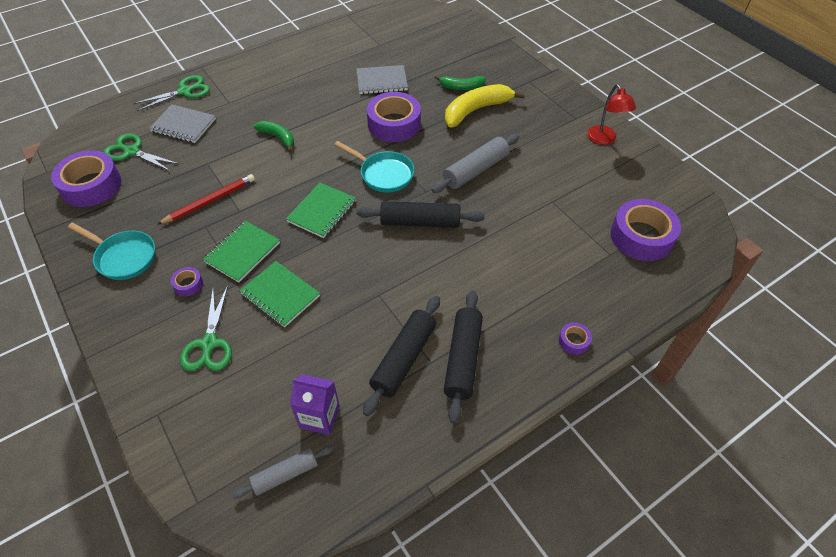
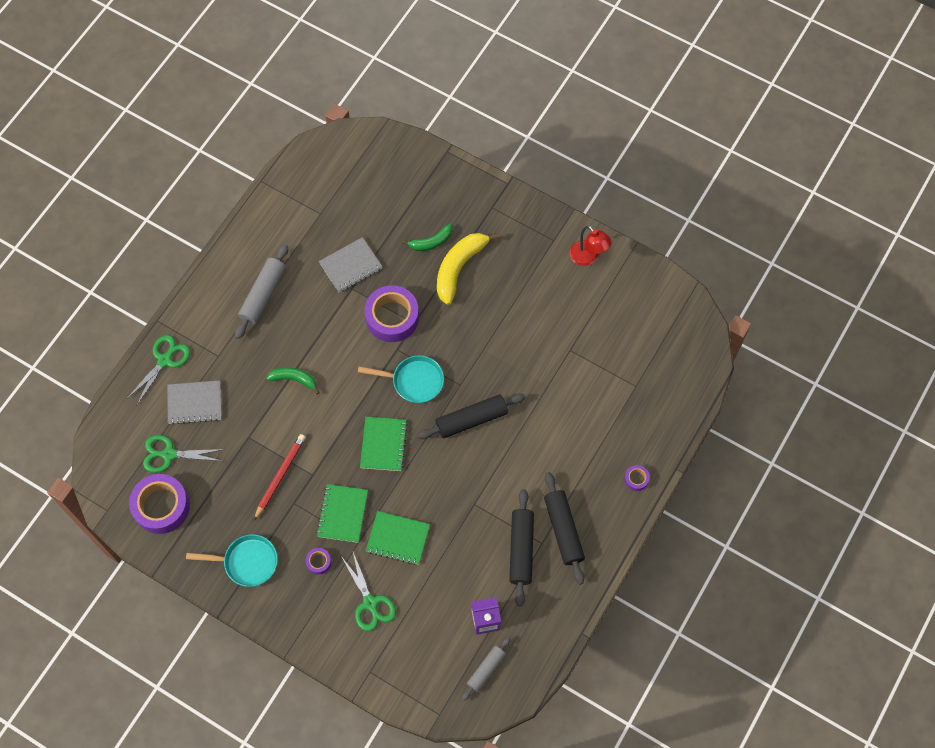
camera: 25 degrees left, 15 degrees up
(476, 170) = (492, 342): grey rolling pin -> grey rolling pin (263, 295)
(641, 236) = (654, 357): purple tape -> none

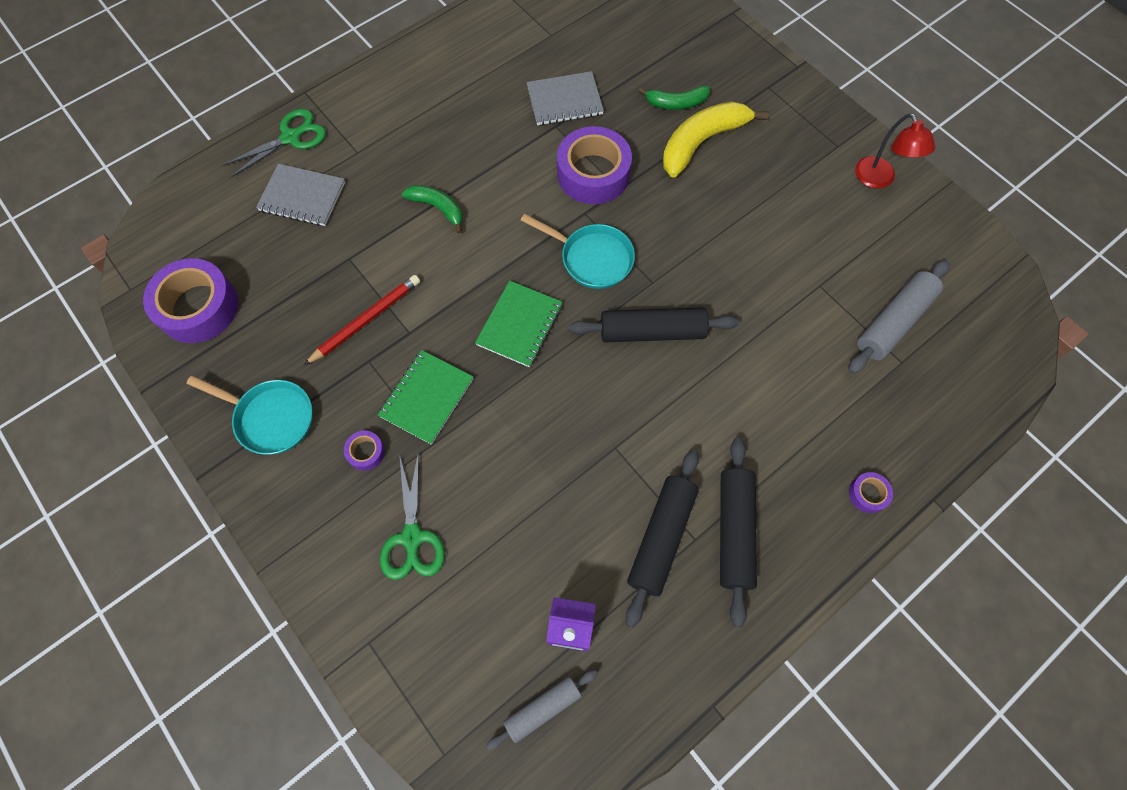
camera: 20 degrees right, 0 degrees up
(169, 454) = (240, 247): green scissors -> none
(263, 295) = (443, 101): grey rolling pin -> grey rolling pin (894, 322)
(398, 538) = (489, 458): green notebook -> none

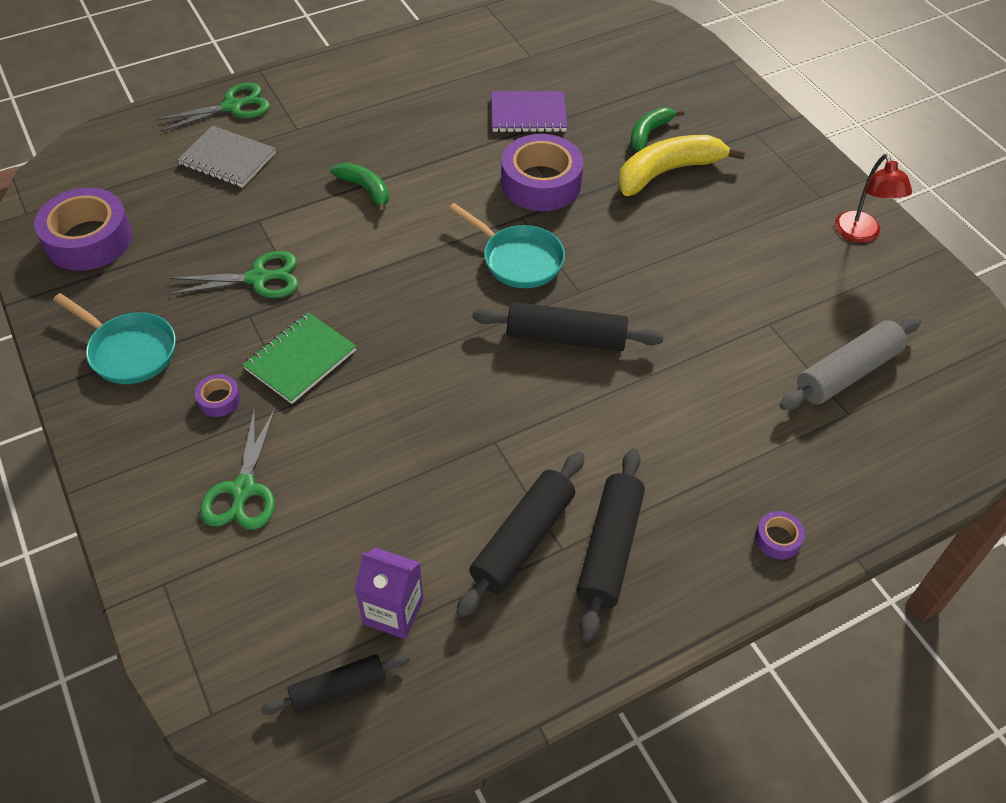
camera: 10 degrees right, 15 degrees down
(366, 320) = (258, 278): red pencil -> green scissors
(519, 325) = (421, 308): green notebook -> none
(543, 708) = (338, 688): grey rolling pin -> black rolling pin
(564, 101) = (528, 114): grey notebook -> purple notebook
(676, 103) = (649, 133): green banana -> green banana turned 120 degrees clockwise

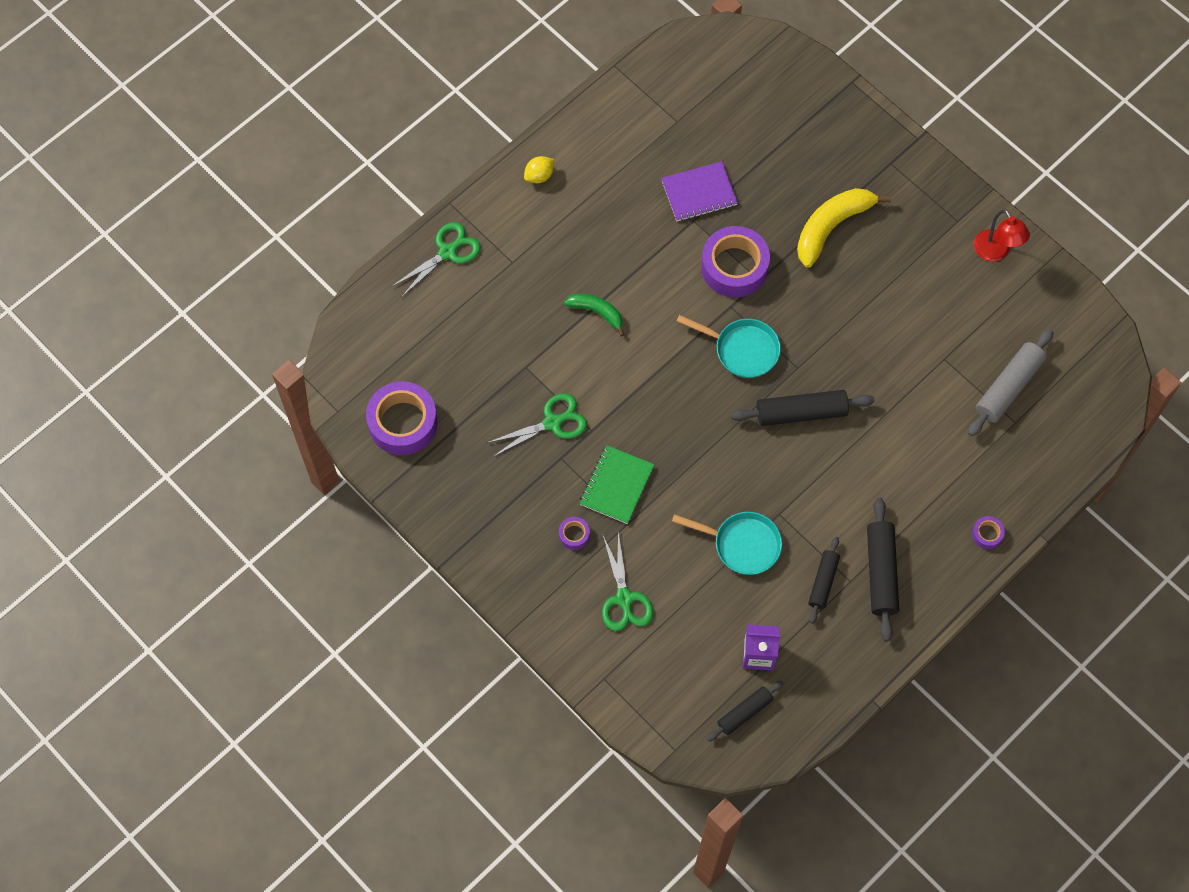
camera: 15 degrees left, 15 degrees up
(129, 351) = (489, 513): turquoise pan -> turquoise pan (742, 544)
(227, 159) = (471, 311): grey notebook -> none
(364, 68) = (539, 176): none -> yellow lemon
(522, 540) = (823, 582): black rolling pin -> black rolling pin, size x0.63
(649, 133) = (805, 188): green banana -> none

